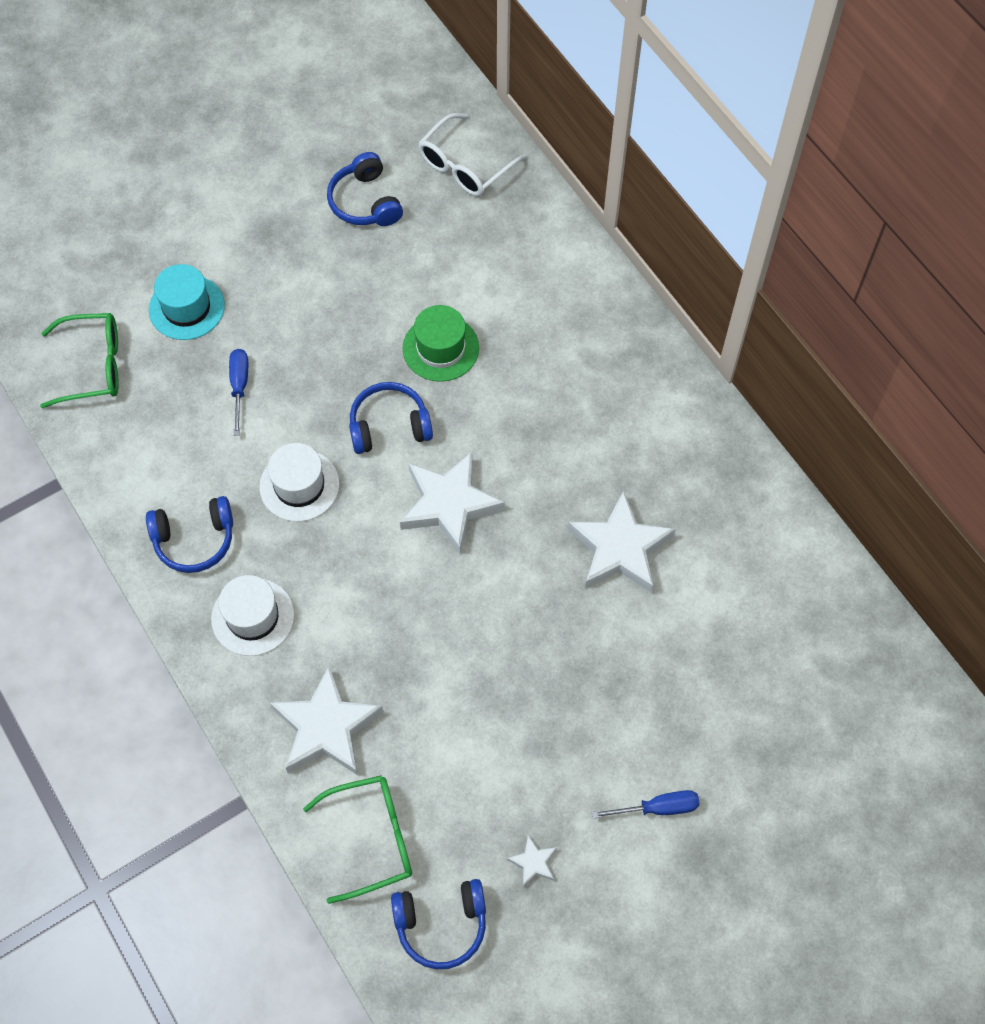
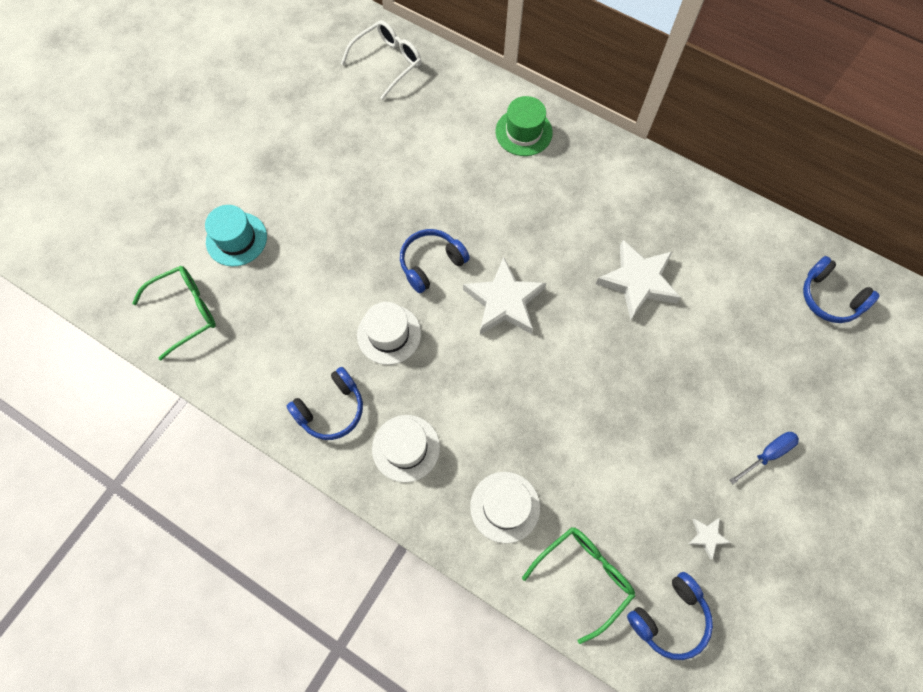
camera: 25 degrees left, 5 degrees up
(239, 386) = (306, 280): blue screwdriver -> none
(326, 727) = (505, 507): white star -> white hat
(365, 202) = (330, 113): blue headphones -> blue headphones (829, 297)
(440, 348) = (438, 194): green hat -> green hat (523, 132)
(465, 165) = (387, 62): white glasses -> white glasses turned 150 degrees counterclockwise

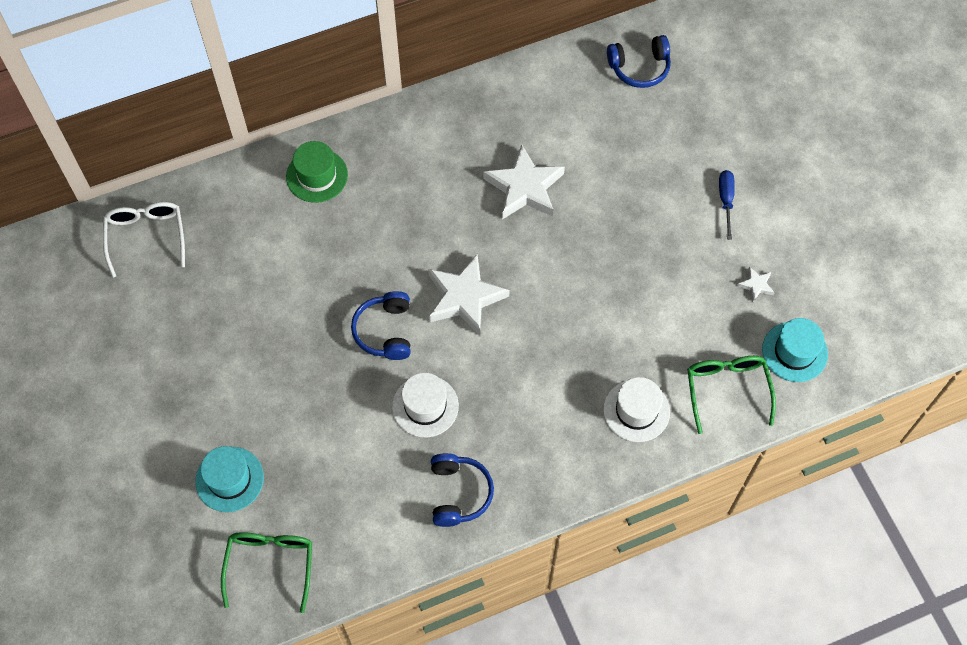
camera: 55 degrees left, 5 degrees down
(406, 448) = (535, 455): white hat -> none
(669, 617) = (794, 352): blue headphones -> turquoise hat

